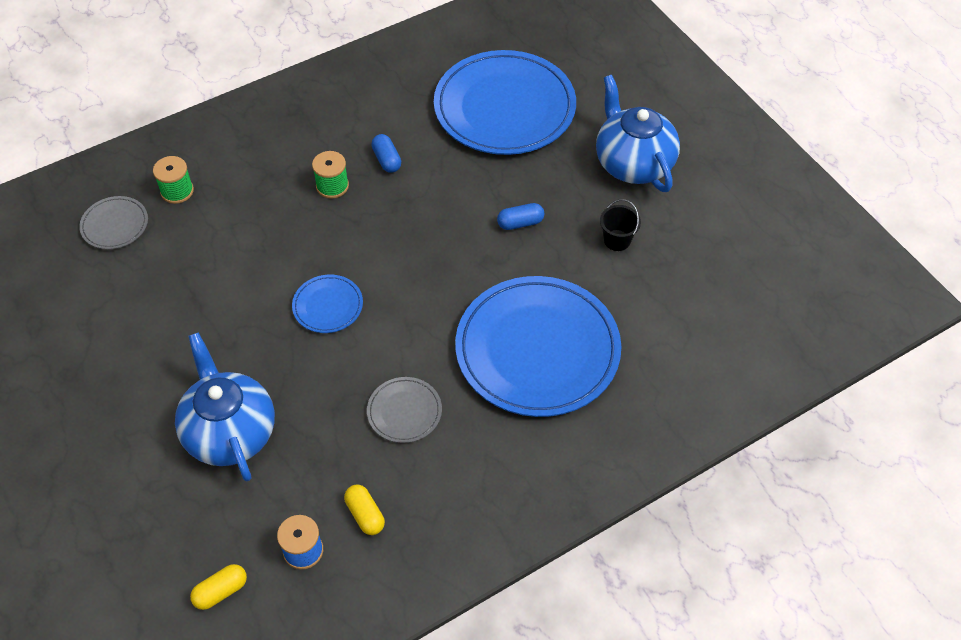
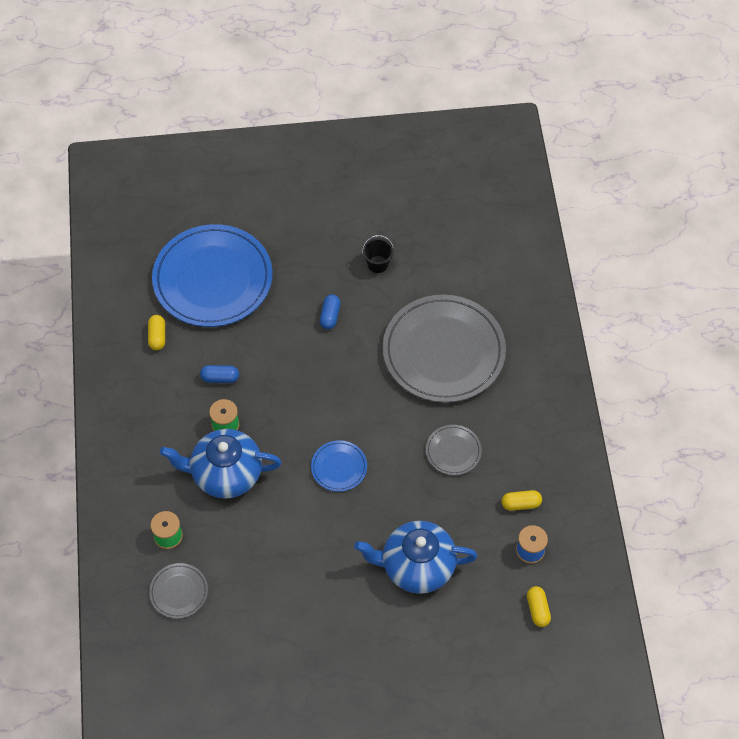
camera: 65 degrees left, 5 degrees up
(408, 92) = (157, 336): none -> yellow capsule
(537, 350) = (443, 352): blue plate -> grey plate
(633, 163) = (314, 223): blue teapot -> blue teapot (225, 474)

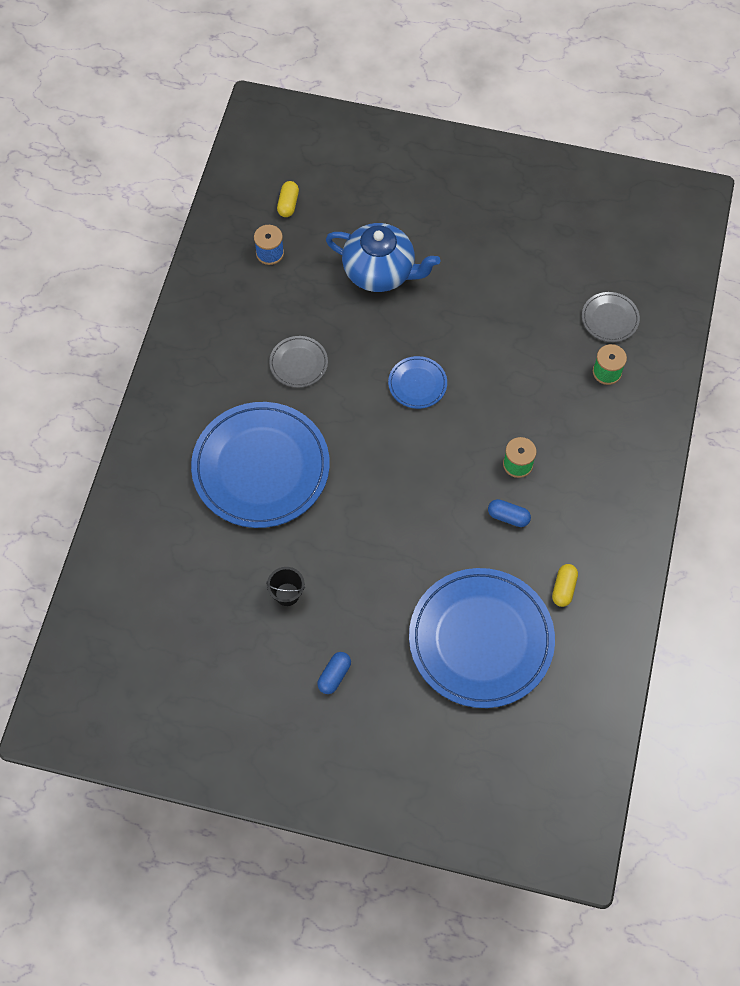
camera: 160 degrees left, 5 degrees up
(225, 474) = (533, 413): blue teapot -> none
(330, 316) = (365, 549): blue capsule -> blue capsule (334, 675)
(443, 352) = (261, 467): grey plate -> blue plate
(521, 504) = (258, 295): yellow capsule -> none

